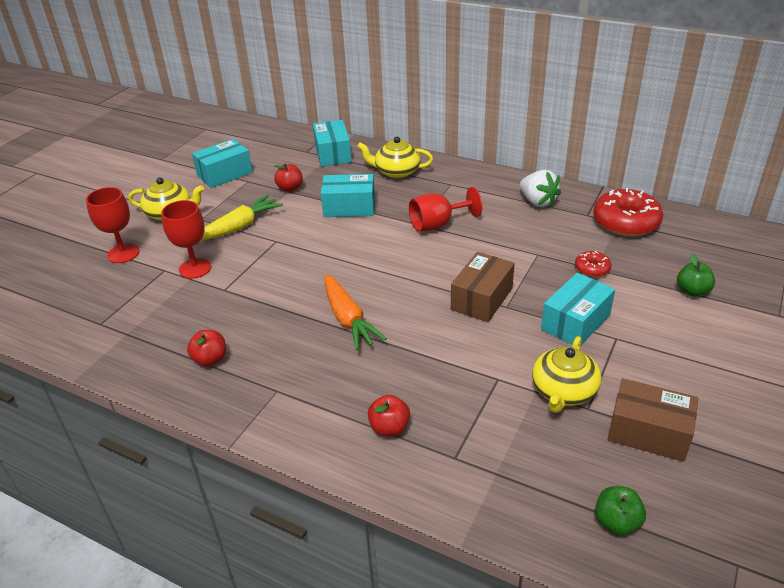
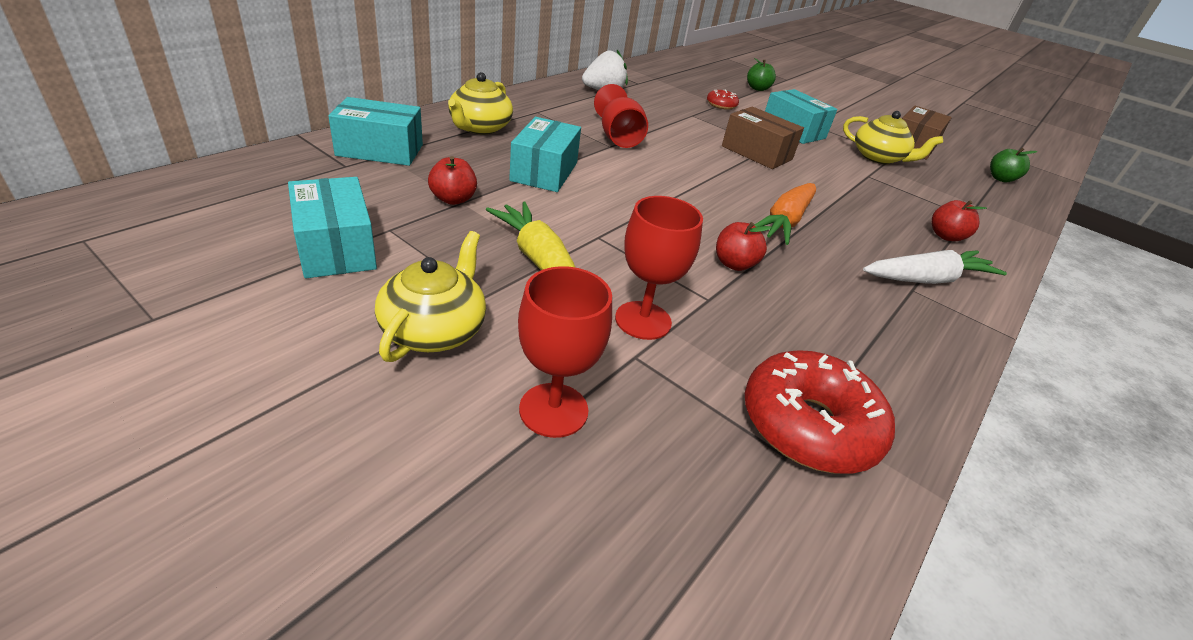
camera: 85 degrees left, 0 degrees up
(210, 359) = (867, 332): red apple -> red apple (734, 264)
(297, 402) = (927, 279): none -> white carrot
(348, 319) = (785, 222): orange carrot -> orange carrot turned 135 degrees clockwise
(626, 222) = (657, 76): red donut -> red donut (808, 425)

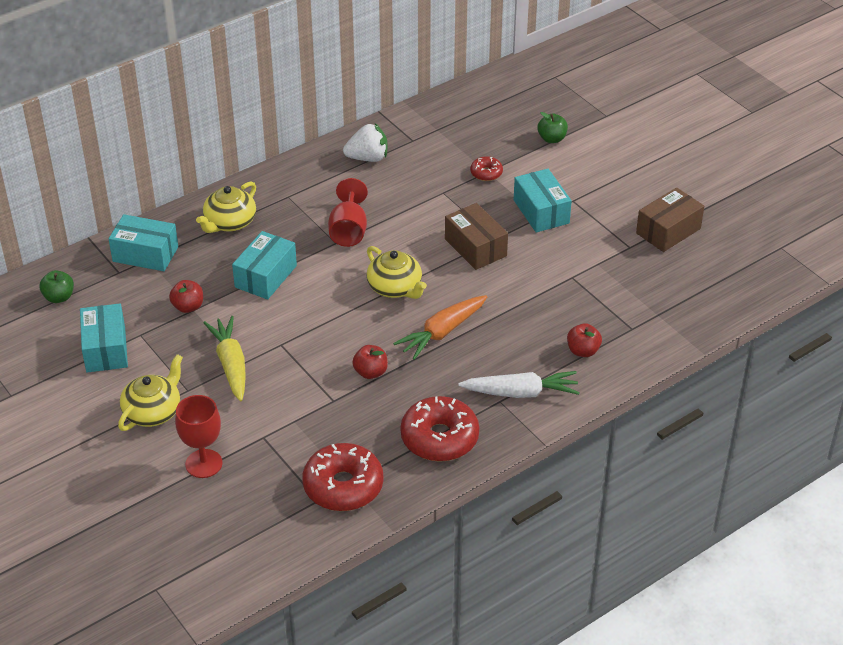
camera: 20 degrees right, 5 degrees up
(643, 320) = (280, 413): red goblet -> none
(878, 158) = (607, 251): yellow teapot -> yellow teapot (395, 287)
(884, 339) = (439, 438): none -> red donut
(1000, 179) = (726, 279): green apple -> green apple (59, 297)

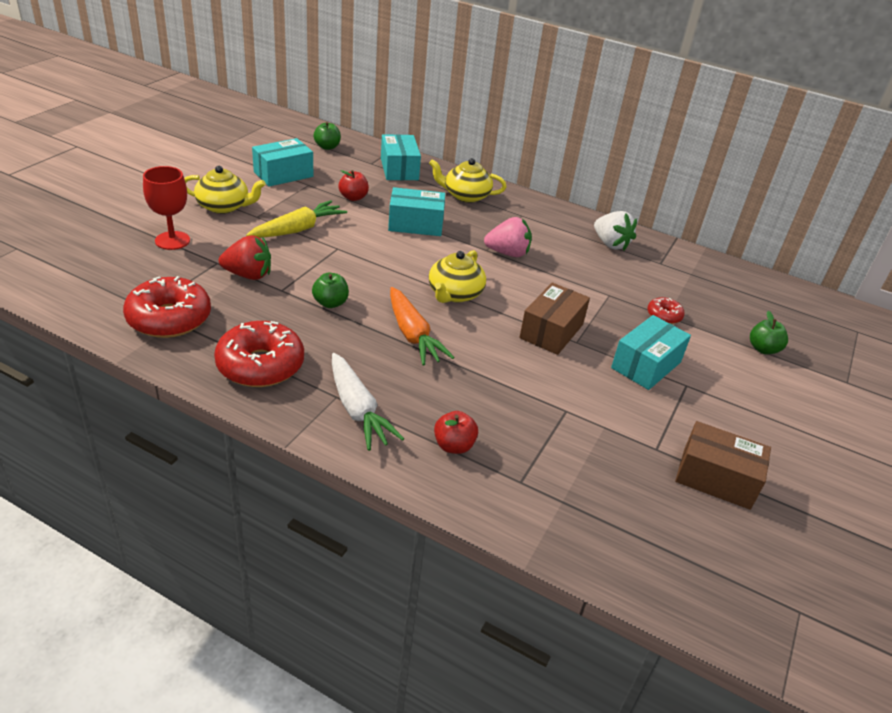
camera: 60 degrees right, 5 degrees down
(297, 418) = (248, 275): none -> red strawberry
(349, 231) = (507, 253): red goblet -> pink strawberry
(370, 372) = (330, 303): red apple -> green apple
(442, 332) = (413, 335): orange carrot -> orange carrot turned 135 degrees counterclockwise

